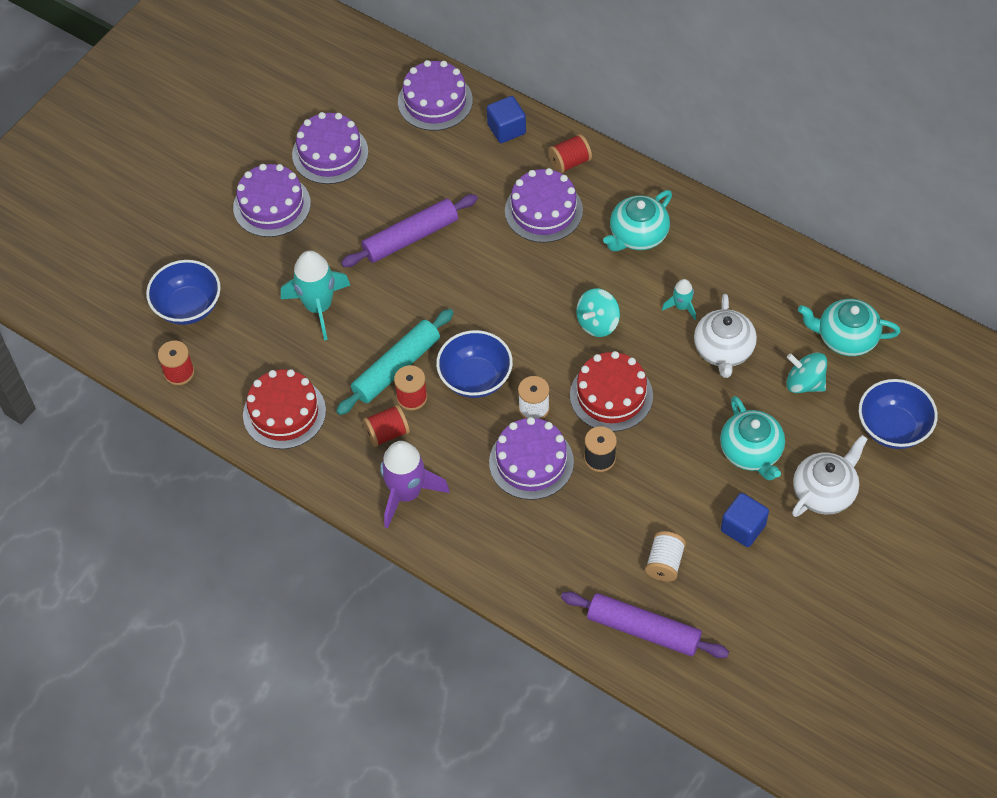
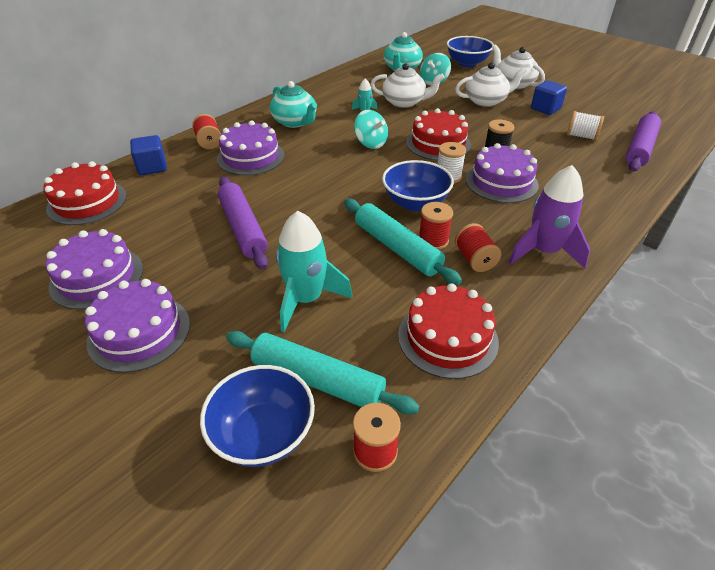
camera: 85 degrees left, 15 degrees down
(235, 330) = (318, 380): none -> turquoise rolling pin
(435, 101) = (87, 202): purple cake -> red cake
(751, 452) = (486, 101): turquoise teapot -> white teapot

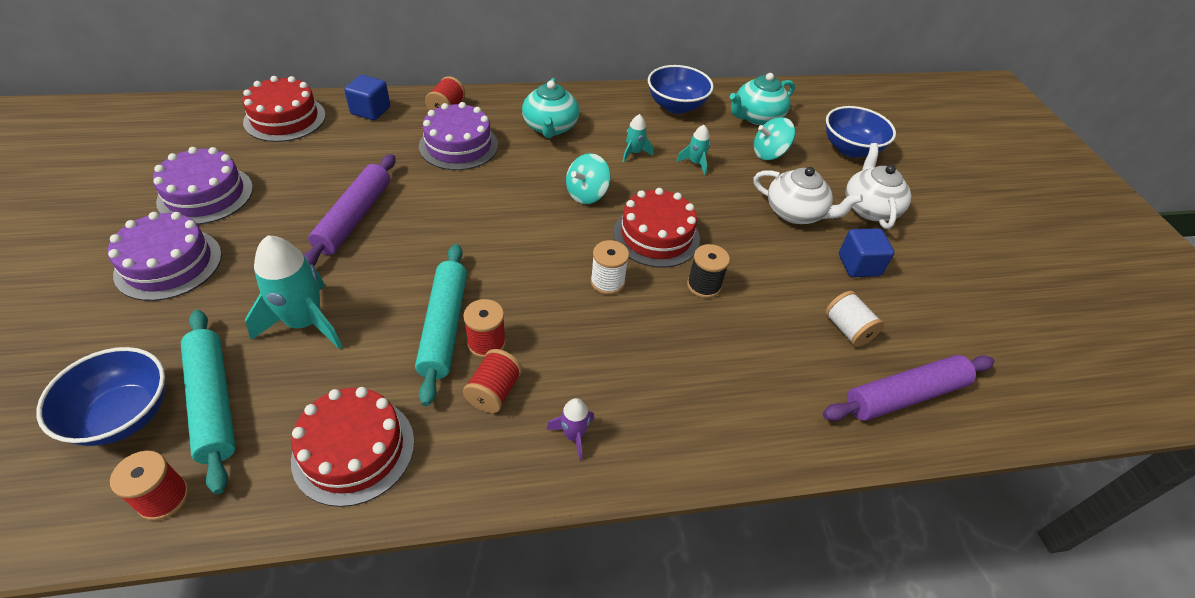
camera: 35 degrees right, 5 degrees up
(370, 143) = (587, 194): turquoise spinning top -> turquoise spinning top turned 45 degrees clockwise
(404, 102) = (695, 163): white teapot -> turquoise rocket
(415, 203) = (531, 290): blue bowl -> blue bowl (676, 106)
(501, 182) = (654, 325): purple cake -> none
(543, 251) = (573, 435): purple rocket -> purple rocket, size x0.50

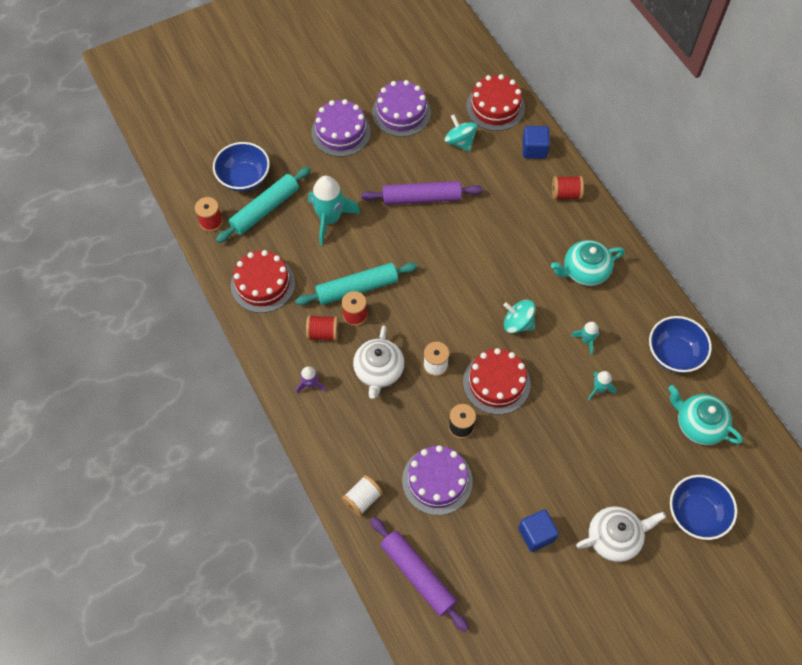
camera: 75 degrees right, 15 degrees up
(458, 145) = (526, 221): purple cake -> purple cake (437, 480)
(769, 154) = (646, 444): turquoise spinning top -> turquoise spinning top (460, 142)
(795, 213) = (576, 478): white teapot -> white teapot (378, 371)
(847, 329) = (462, 531): white spool -> white spool (362, 499)

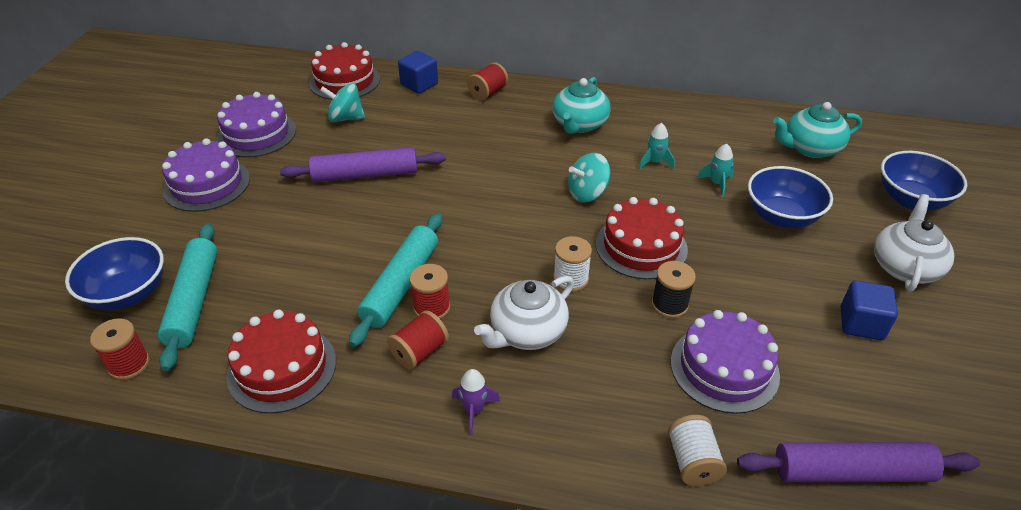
camera: 50 degrees left, 20 degrees down
(330, 219) = (288, 254): turquoise rocket -> none
(378, 371) = (527, 332): white teapot -> white teapot turned 90 degrees clockwise
(421, 198) = (365, 175): purple rolling pin -> purple rolling pin turned 45 degrees clockwise
(674, 354) = (722, 123): blue bowl -> blue bowl (781, 216)

